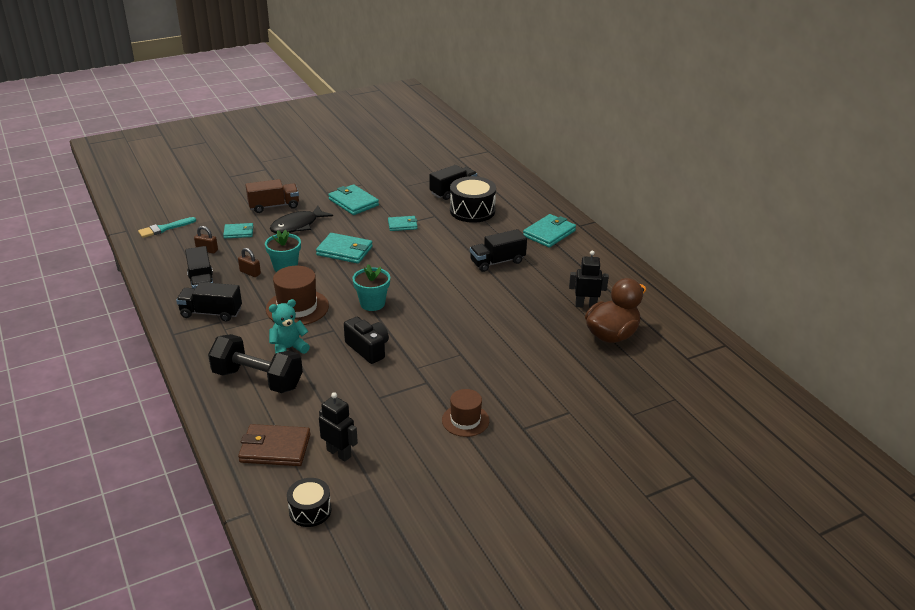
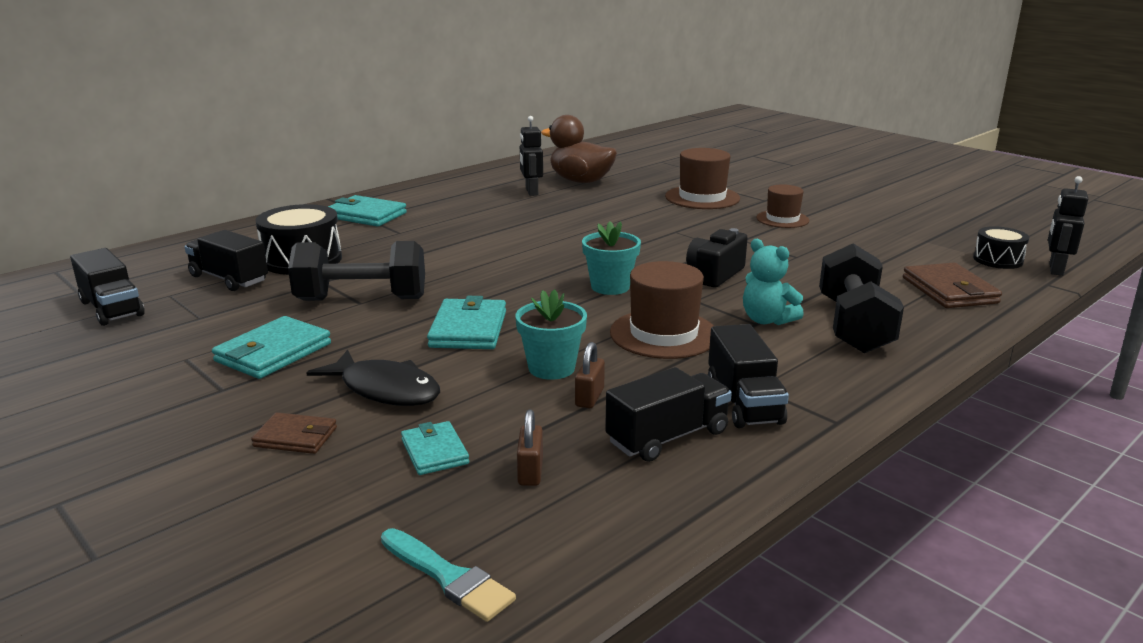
camera: 105 degrees left, 10 degrees down
(274, 206) = (295, 437): brown truck -> brown wallet
(339, 453) = (907, 261): black robot -> black robot (1055, 269)
(402, 225) = (361, 299): turquoise wallet -> black dumbbell
(497, 262) = (455, 233): black truck -> black truck (112, 308)
(542, 392) = (702, 197): none -> brown hat

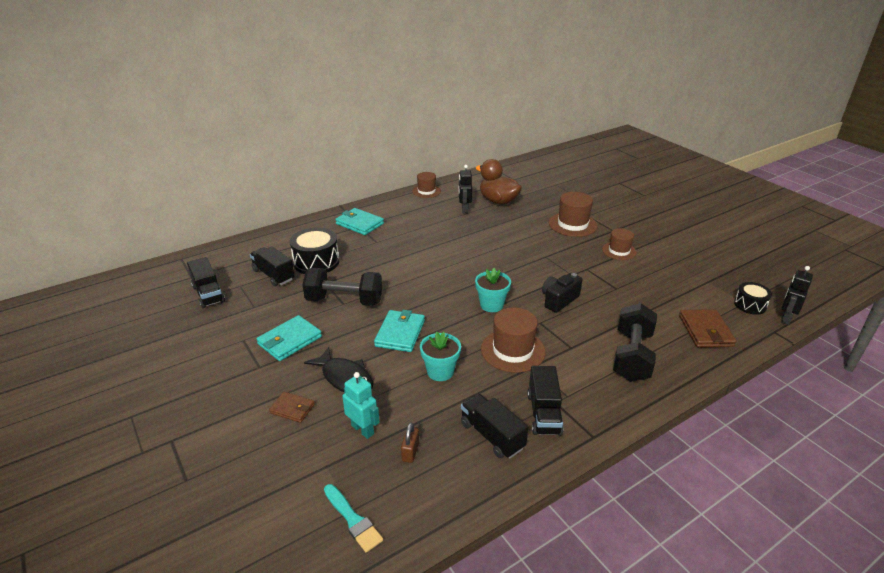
camera: 10 degrees right, 10 degrees up
(435, 452) = (363, 429): turquoise wallet -> turquoise robot
(465, 177) = (426, 191): none -> brown hat
(589, 397) = (456, 398): brown padlock -> none
(667, 437) = (492, 435): black truck -> black truck turned 105 degrees counterclockwise
(767, 320) = (579, 345): turquoise teddy bear -> none

